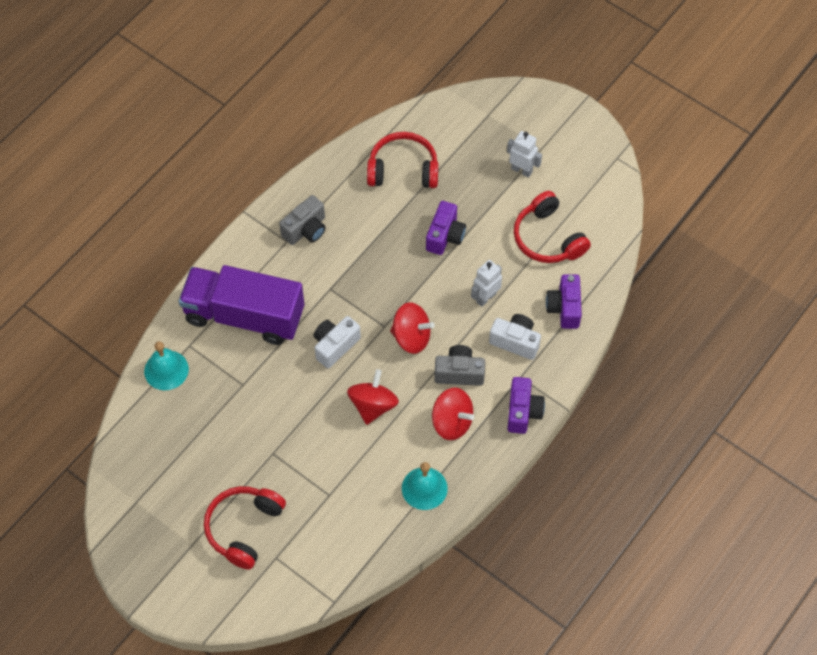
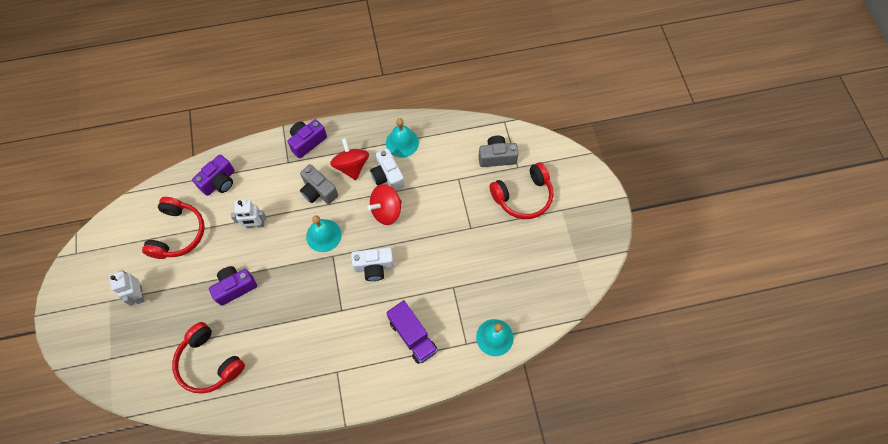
camera: 140 degrees left, 5 degrees up
(244, 316) = (412, 336): purple truck -> purple truck, size x0.58
(306, 229) = (316, 370): grey camera -> grey camera (497, 157)
(411, 337) = (323, 235): red spinning top -> turquoise bell
(515, 341) = (268, 184): white camera -> white camera (387, 176)

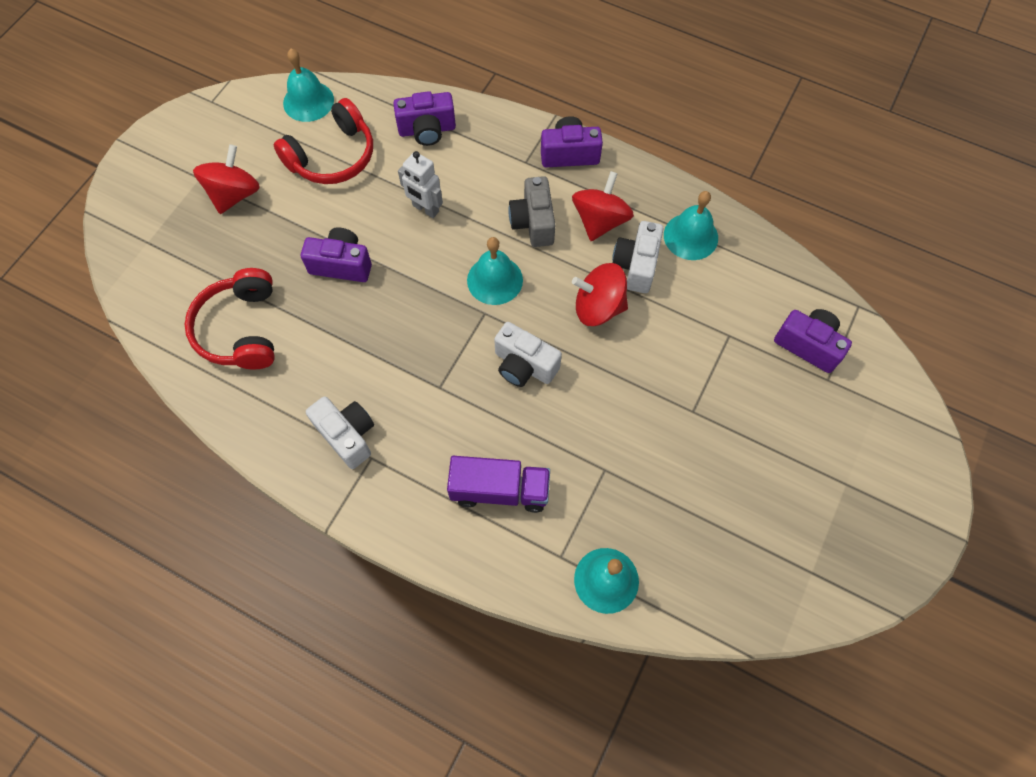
camera: 40 degrees right, 0 degrees up
(136, 213) = (308, 101): none -> turquoise bell
(139, 295) = (234, 194): white robot -> red spinning top
(315, 370) = (347, 435): none -> white camera
(412, 336) = (500, 490): purple truck -> purple truck turned 90 degrees counterclockwise
(497, 157) = (808, 345): grey camera -> purple camera
(523, 196) = (803, 425): red headphones -> none

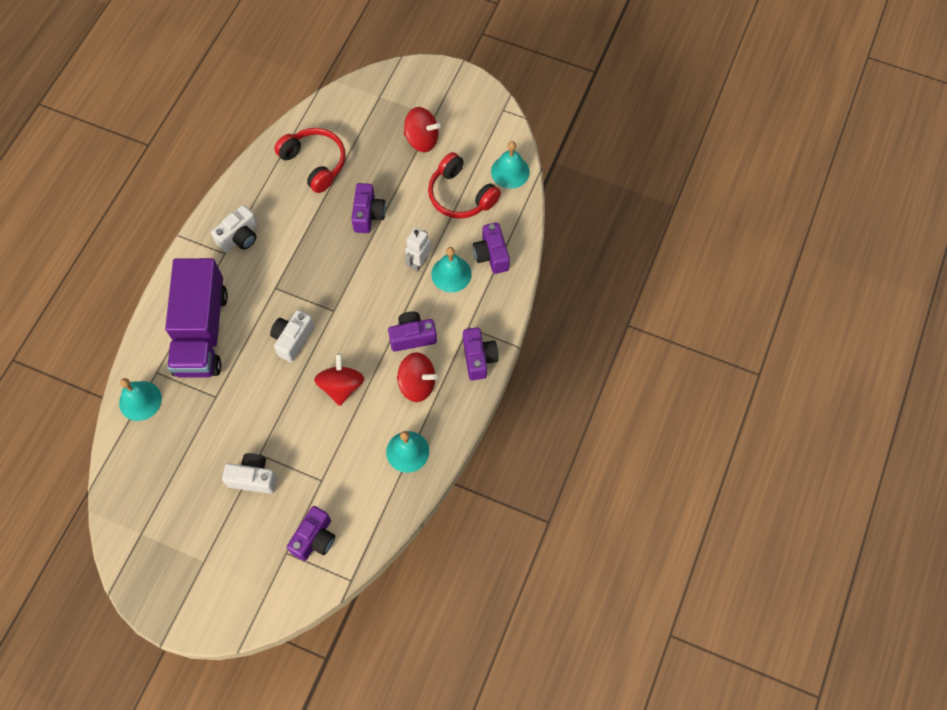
camera: 85 degrees right, 0 degrees up
(240, 329) = (315, 163): red headphones -> red headphones turned 60 degrees clockwise
(495, 280) = (361, 314): turquoise bell -> turquoise bell (451, 274)
(500, 490) = (201, 332): purple truck -> purple truck, size x1.72
(533, 222) = (412, 337): grey camera -> purple camera
(636, 265) = (378, 411): white camera -> white camera (253, 478)

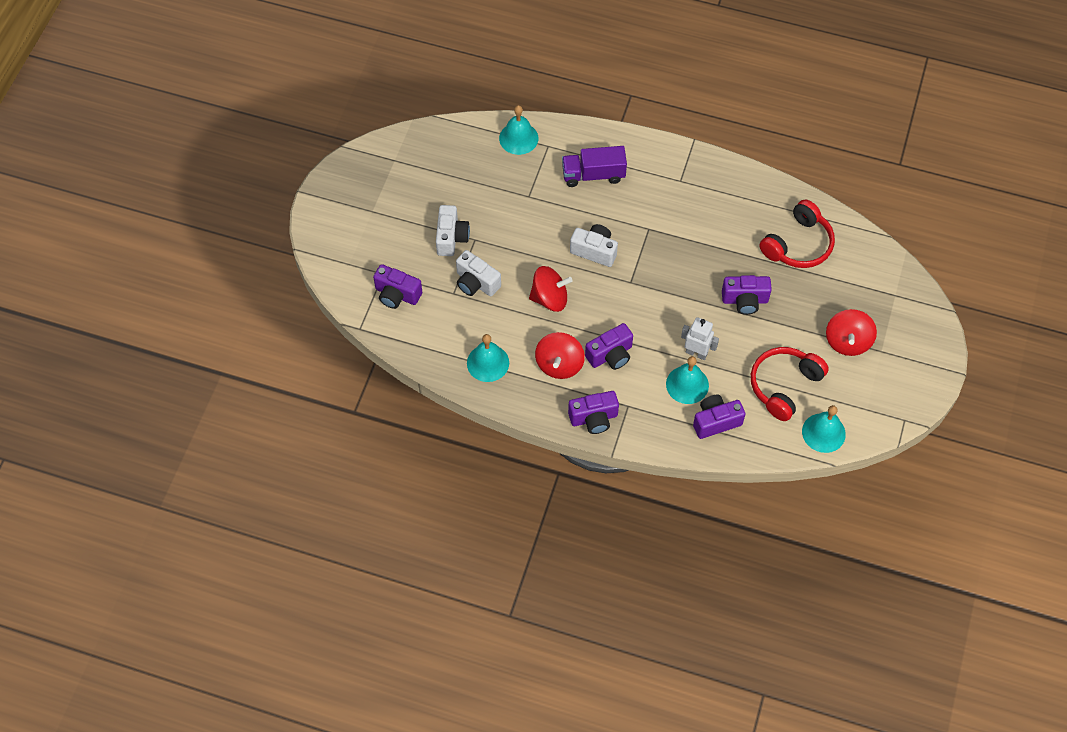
camera: 85 degrees right, 5 degrees down
(201, 332) = (593, 175): purple truck -> purple truck, size x0.58
(240, 237) = (700, 191): white camera -> white camera (476, 283)
(412, 337) = (610, 355): purple camera -> purple camera turned 75 degrees clockwise

